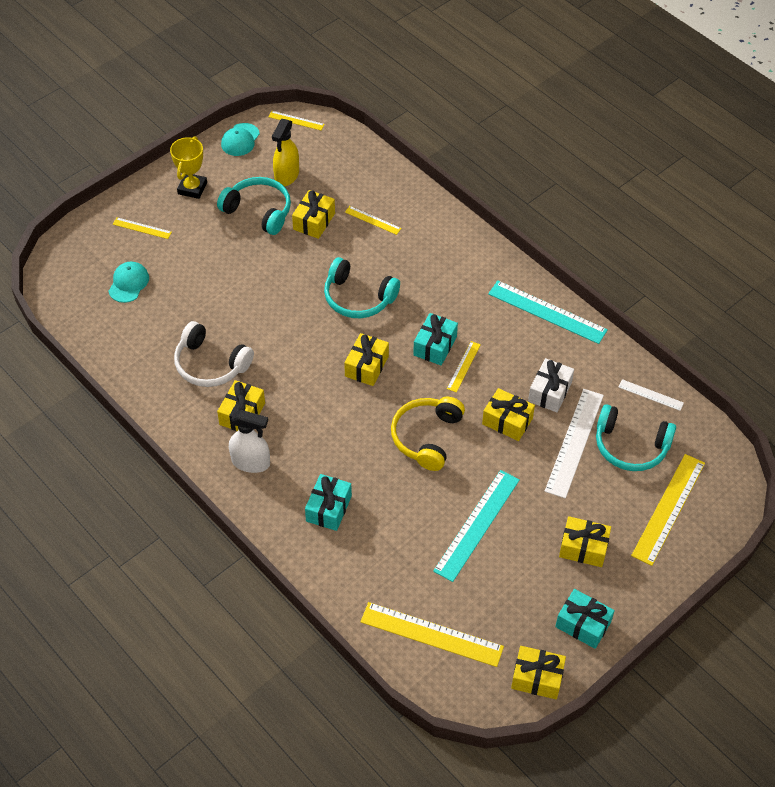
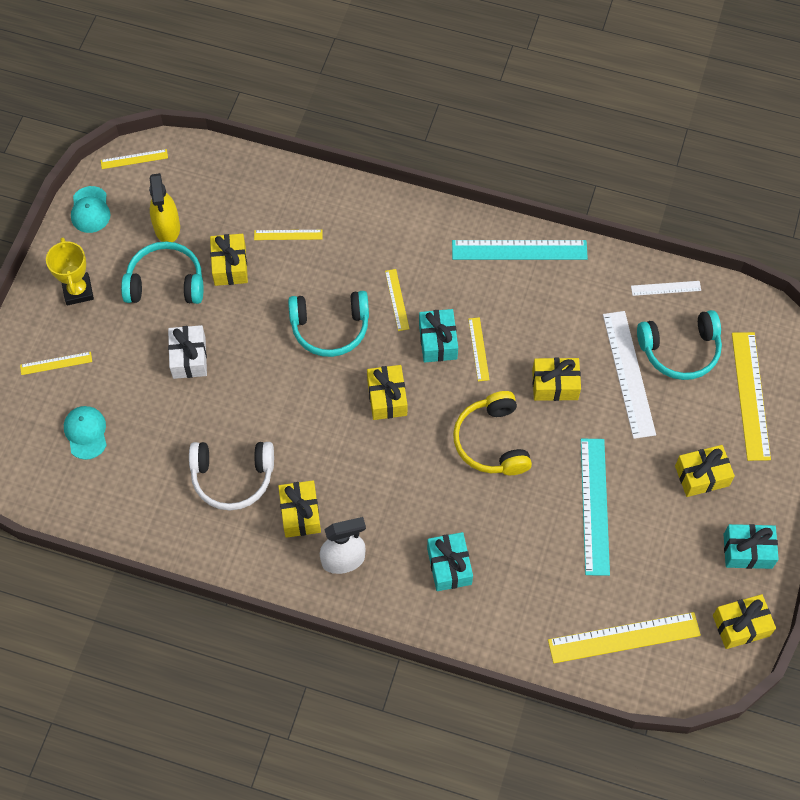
camera: 30 degrees left, 10 degrees up
(424, 302) = (397, 300): none -> yellow ruler
(550, 392) = (574, 333): white gift -> white gift (189, 358)

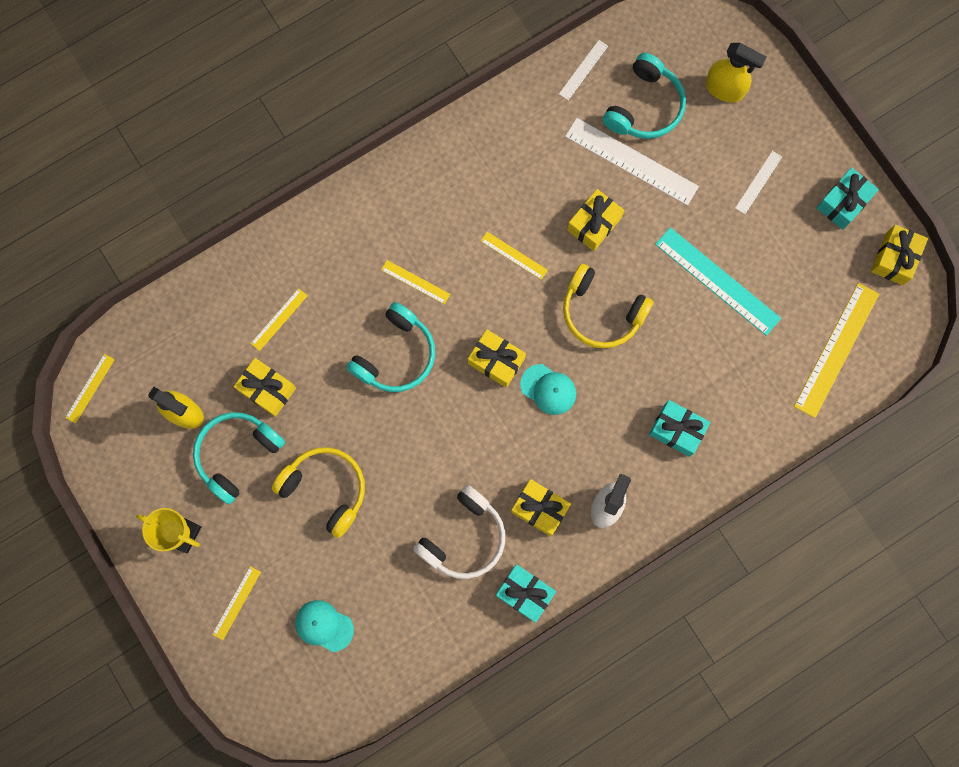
camera: 50 degrees left, 15 degrees up
(90, 210) = (109, 463): turquoise cap -> turquoise cap (548, 389)
(189, 358) = (325, 489): white gift -> yellow headphones
(438, 341) = (480, 281): turquoise gift -> turquoise gift (525, 593)
(519, 250) = (453, 150): turquoise ruler -> none
(702, 476) = (758, 182): yellow gift -> white ruler
(751, 395) = (724, 89): yellow ruler -> yellow spray bottle

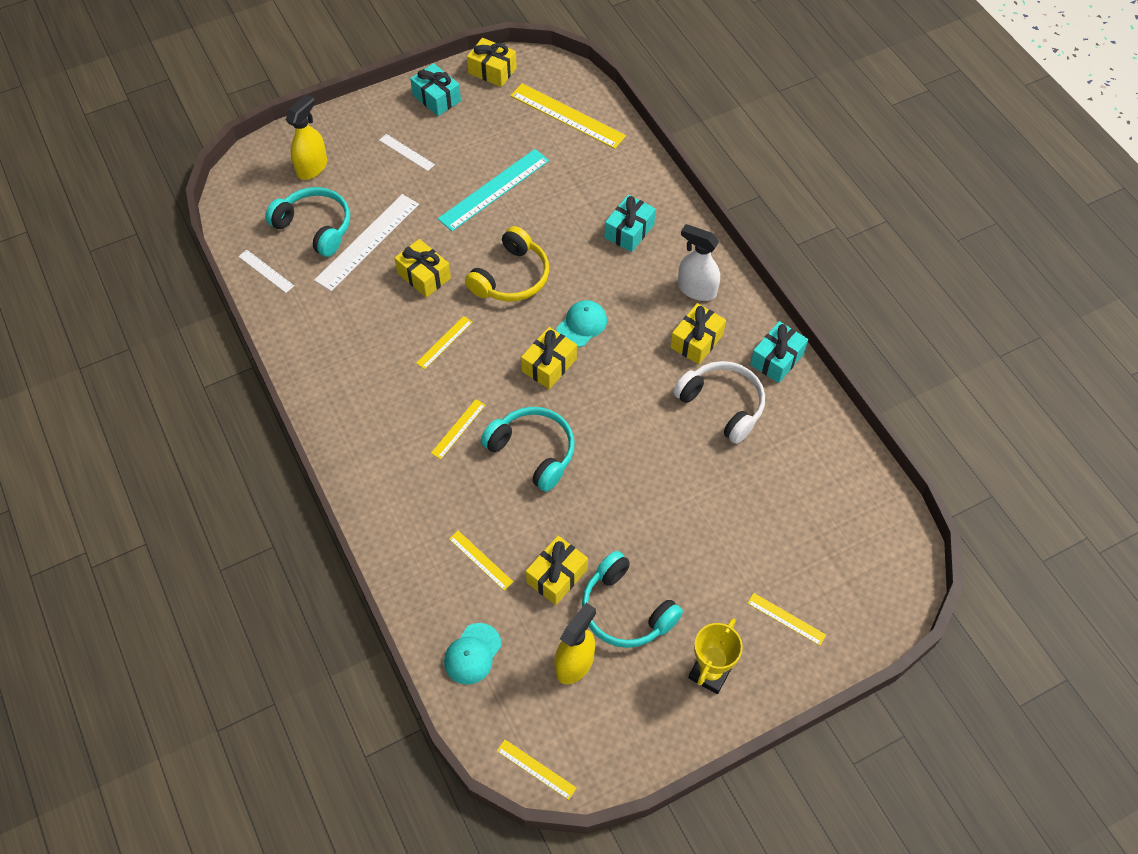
camera: 85 degrees left, 20 degrees down
(324, 626) = (809, 535): turquoise cap -> turquoise cap (472, 654)
(325, 489) = (668, 525): yellow headphones -> none

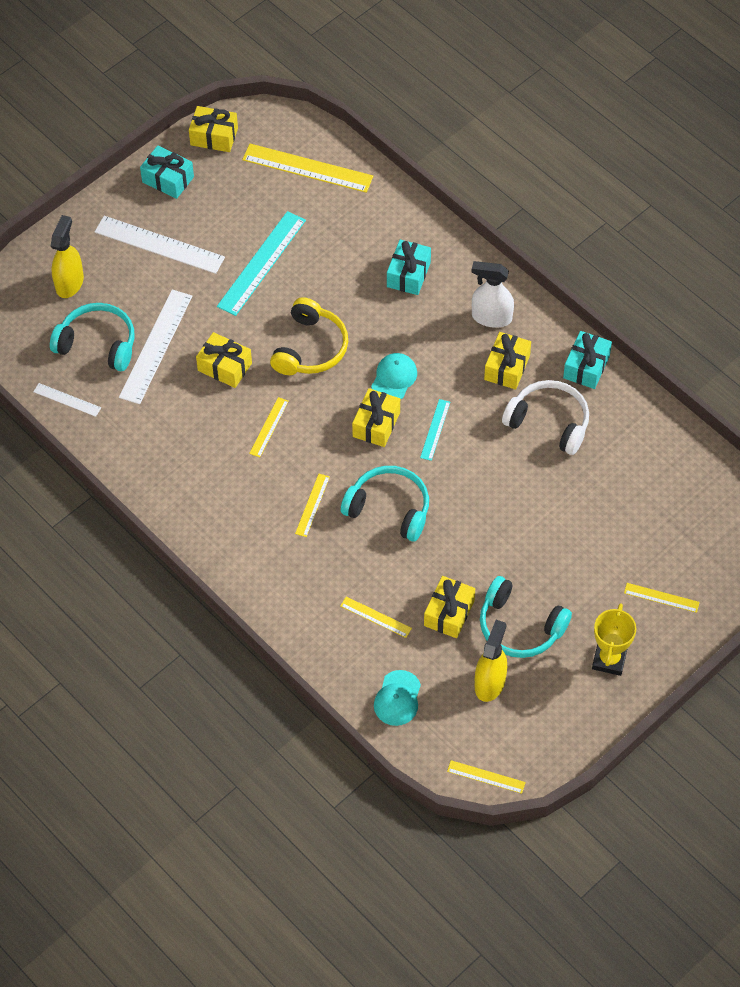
camera: 15 degrees left, 0 degrees up
(406, 152) = (159, 244): white ruler -> white ruler, size x1.96
(605, 384) = (435, 429): none -> turquoise ruler

